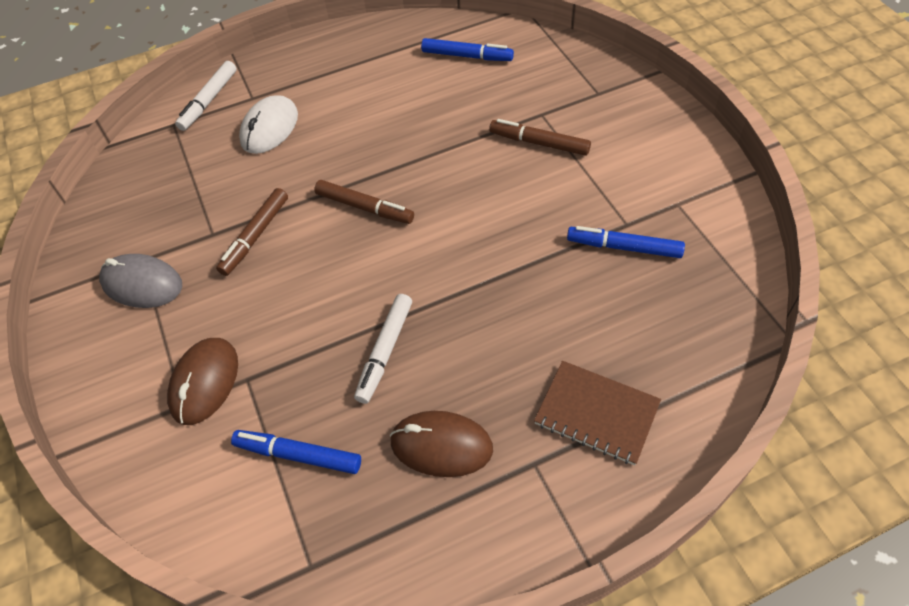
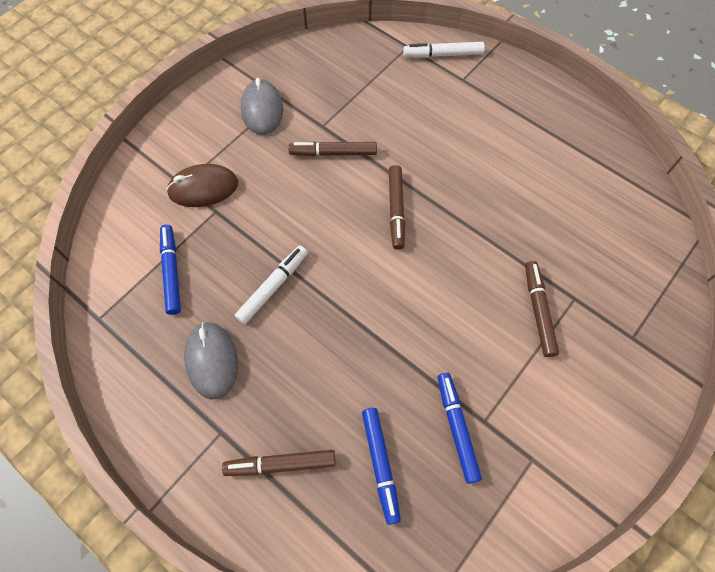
camera: 60 degrees right, 10 degrees up
(269, 128) = (439, 107): white mouse -> none
(385, 351) = (273, 287): white marker -> white marker turned 135 degrees clockwise
(441, 446) = (211, 360): brown mouse -> grey mouse
(467, 56) = (608, 207): blue marker -> blue marker (380, 465)
(596, 414) = (280, 464): brown notebook -> brown marker

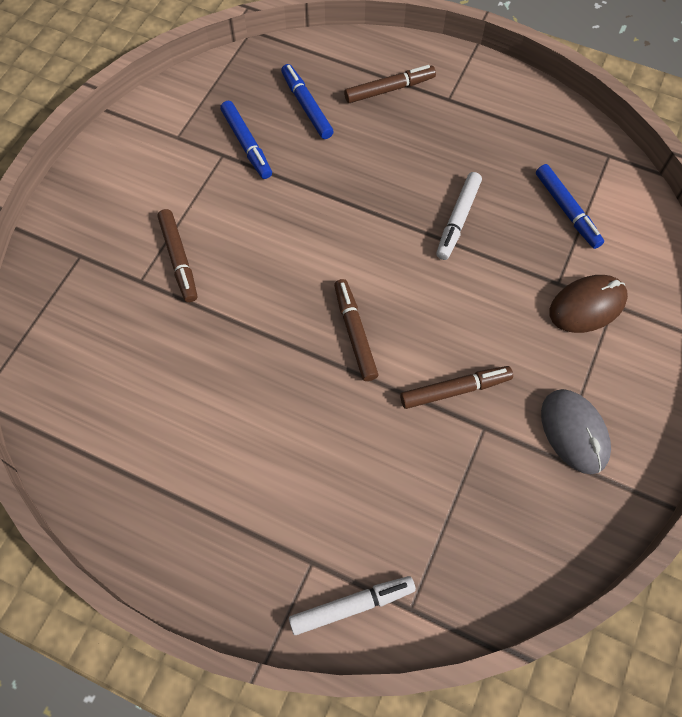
camera: 165 degrees right, 0 degrees up
(211, 360) = (484, 146): grey mouse -> none

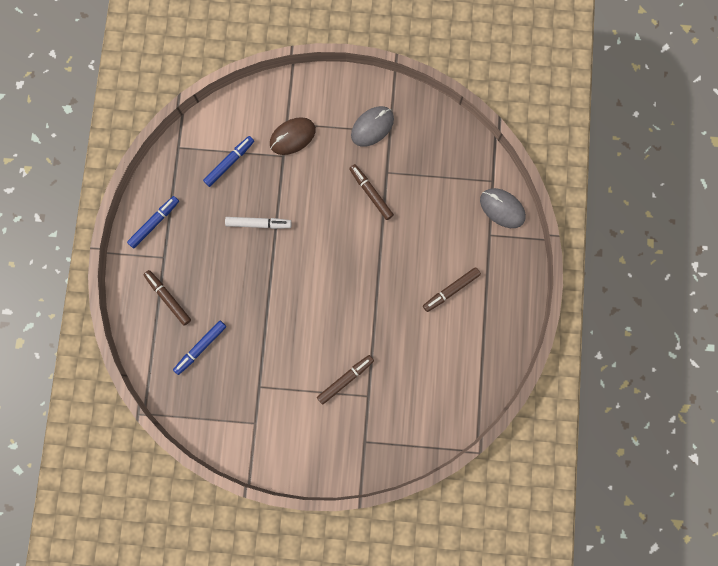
camera: 110 degrees left, 15 degrees up
(247, 144) = (245, 374): blue marker -> blue marker (154, 223)
(352, 605) = (502, 208): white marker -> grey mouse
(355, 333) = (356, 258): brown marker -> brown marker (451, 290)
(587, 305) = (292, 137): brown mouse -> brown mouse turned 75 degrees counterclockwise

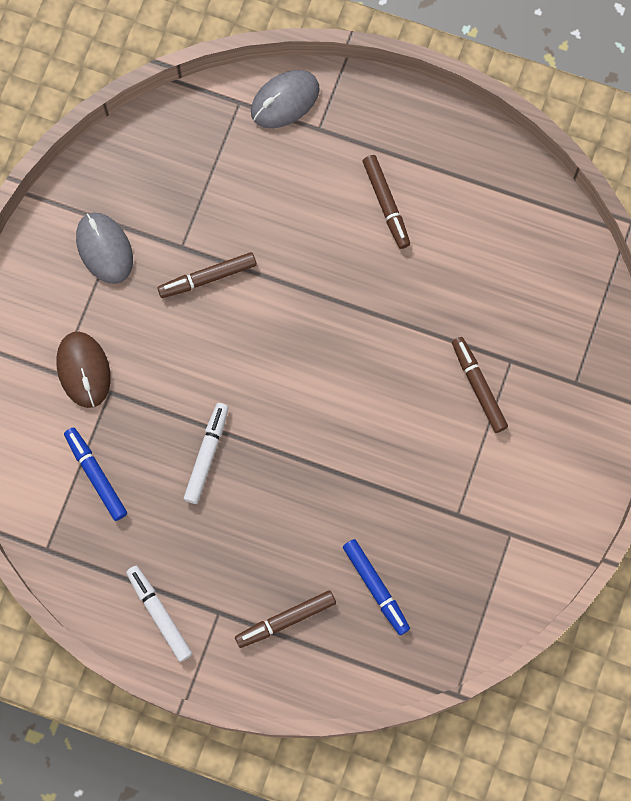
camera: 75 degrees left, 5 degrees down
(154, 223) = (159, 614): blue marker -> white marker

